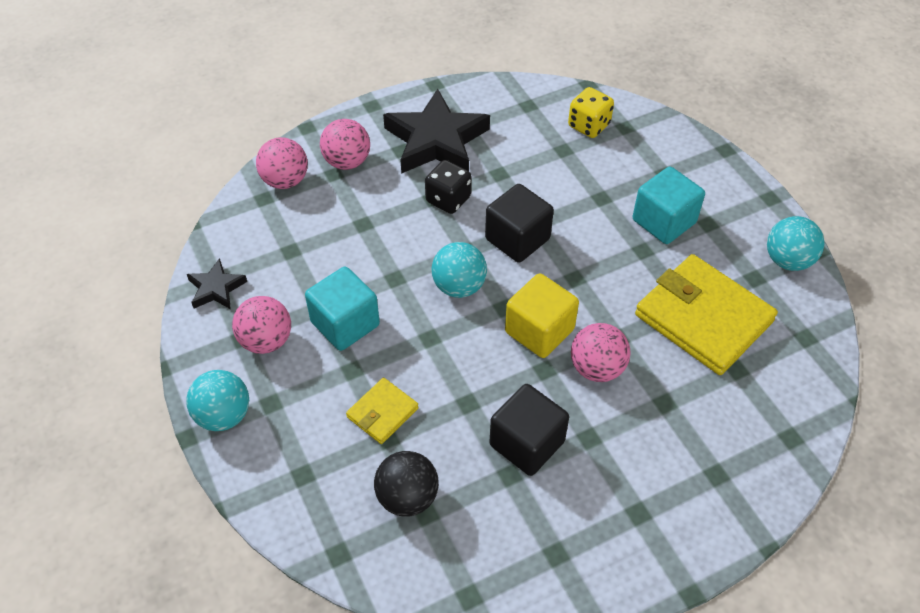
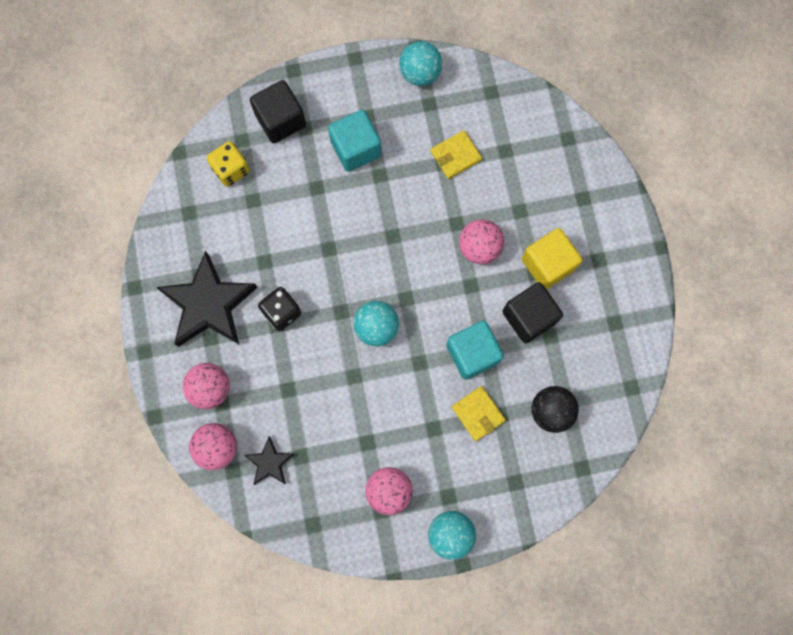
camera: 75 degrees left, 25 degrees up
(216, 288) = (324, 525): black star -> black star (270, 463)
(345, 324) = (389, 425): turquoise cube -> turquoise cube (472, 353)
(517, 239) = (341, 268): black cube -> black cube (280, 120)
(539, 331) = (435, 278): yellow cube -> yellow cube (548, 264)
(703, 318) = (455, 156): yellow wallet -> yellow wallet, size x0.49

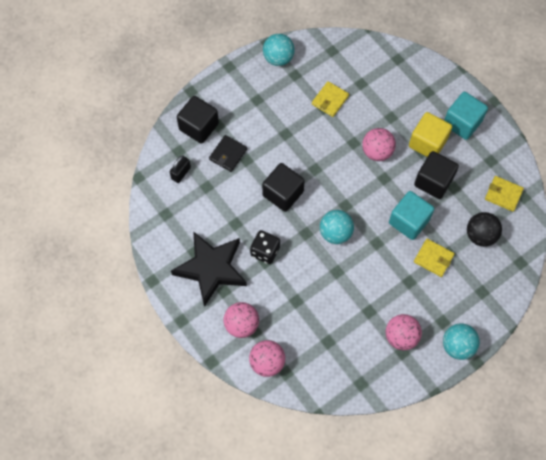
camera: 25 degrees left, 10 degrees down
(231, 169) = (181, 173): yellow dice -> black padlock
(270, 463) = (309, 355): black star -> none
(298, 171) = (228, 154): none -> black wallet
(338, 249) = (283, 193): none -> black cube
(355, 148) = (260, 123): turquoise cube -> turquoise cube (462, 123)
(607, 373) = (503, 194): none -> yellow wallet

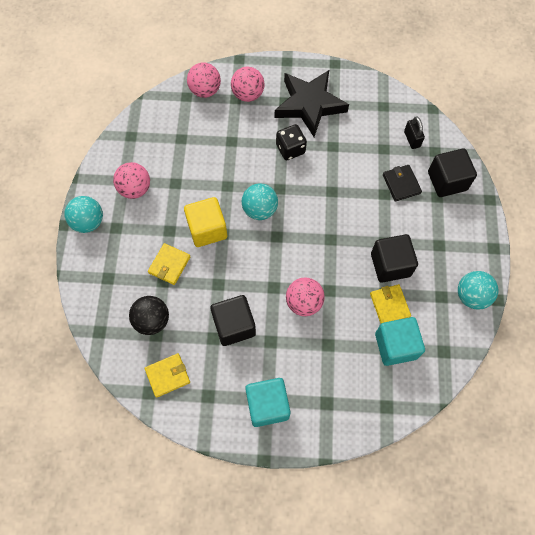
camera: 130 degrees right, 0 degrees up
(283, 193) = (329, 198): black cube -> black cube (390, 265)
(409, 221) = (218, 273): turquoise cube -> turquoise cube (395, 346)
(427, 143) = (275, 354): yellow cube -> yellow cube (207, 229)
(433, 258) = (169, 265): yellow wallet -> yellow wallet turned 45 degrees counterclockwise

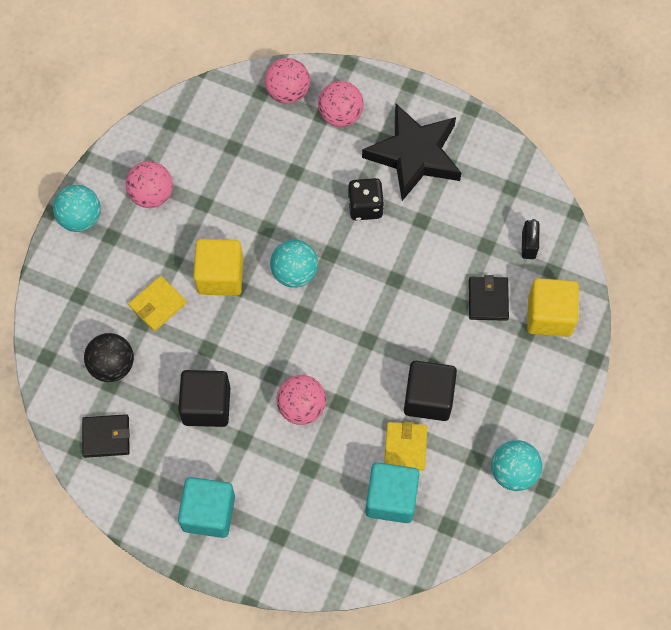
camera: 20 degrees right, 0 degrees up
(168, 375) = (106, 437): yellow wallet -> black wallet
(447, 181) = (549, 315): black cube -> yellow cube

